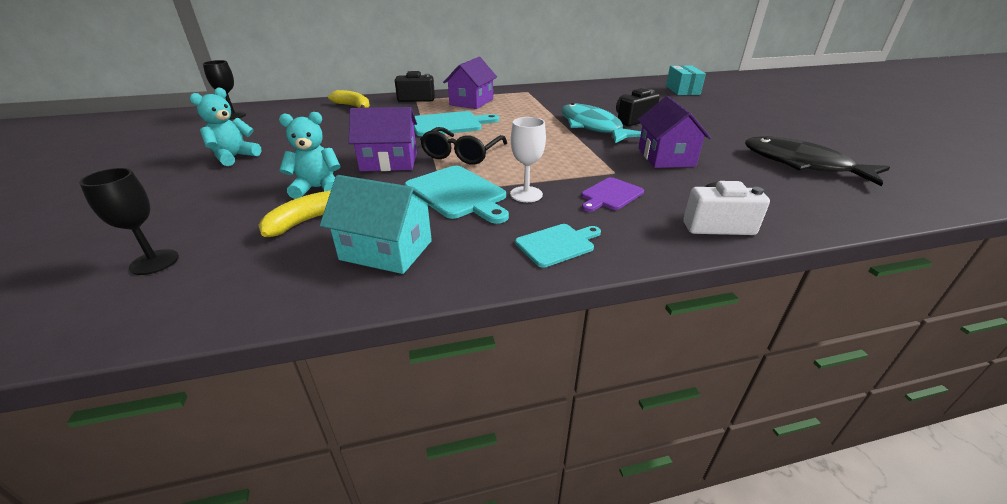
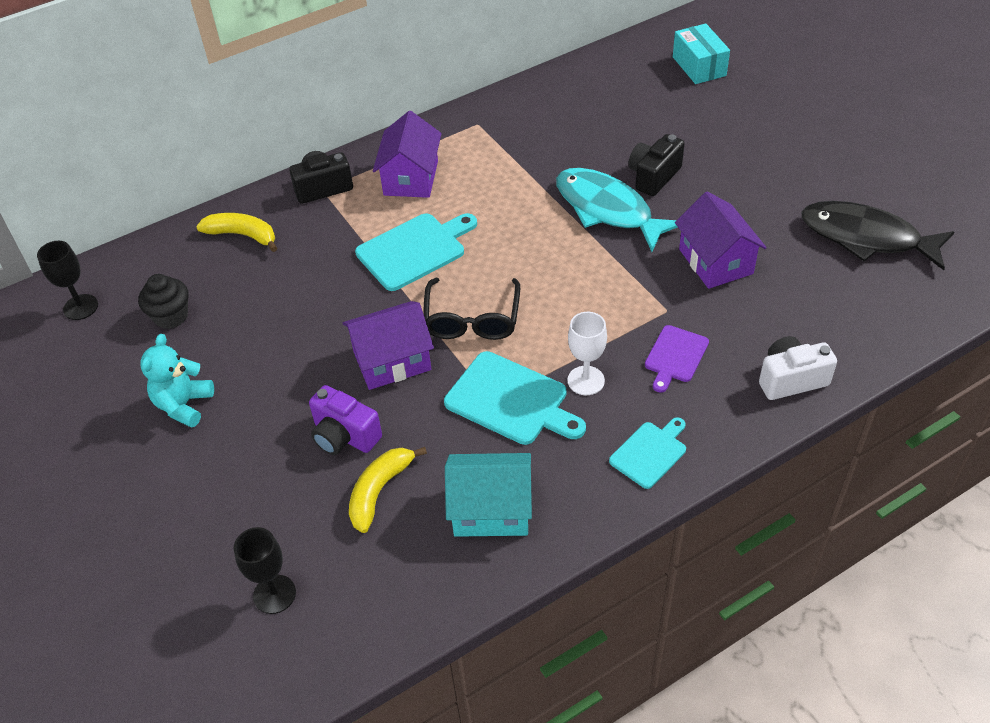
camera: 15 degrees left, 15 degrees up
(276, 125) = (171, 316): none -> black cupcake
(317, 188) = (344, 436): turquoise teddy bear -> purple camera

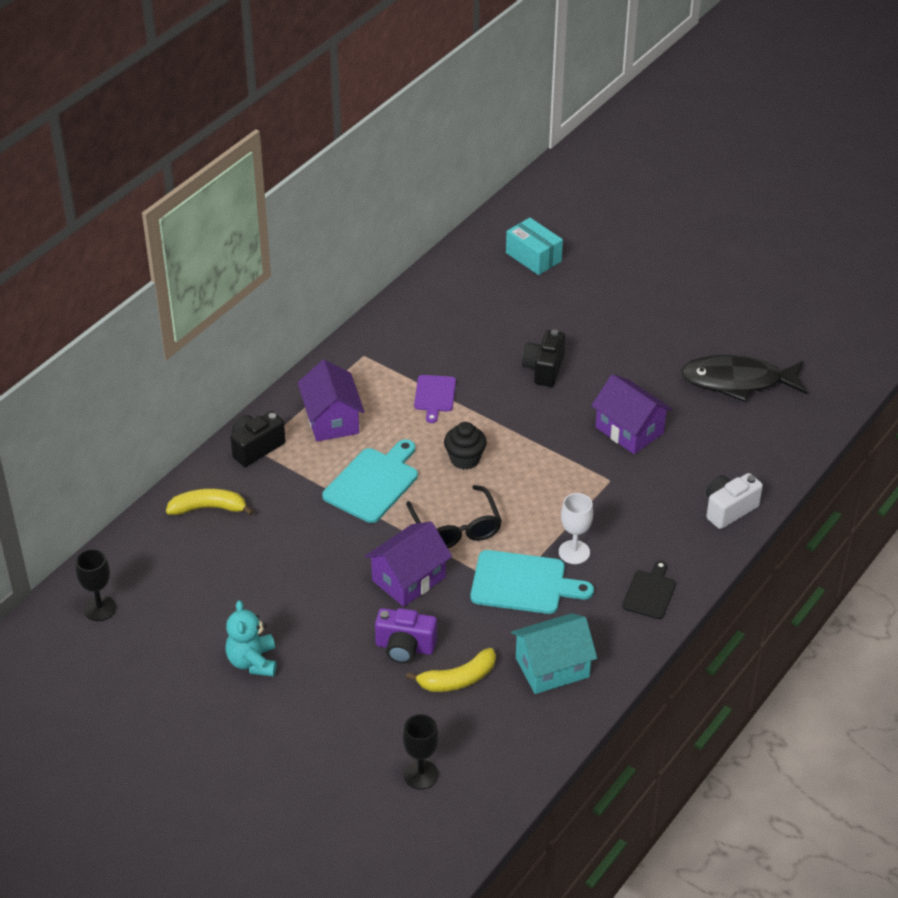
camera: 25 degrees left, 5 degrees down
(171, 316) = (190, 594): black cupcake -> black cupcake (465, 459)
(379, 491) = (458, 679): yellow banana -> yellow banana turned 120 degrees counterclockwise
(608, 210) = (520, 407): turquoise fish -> none
(650, 453) = (650, 592): turquoise cutting board -> black cutting board
(675, 356) = (634, 515): purple cutting board -> purple cutting board (434, 396)

